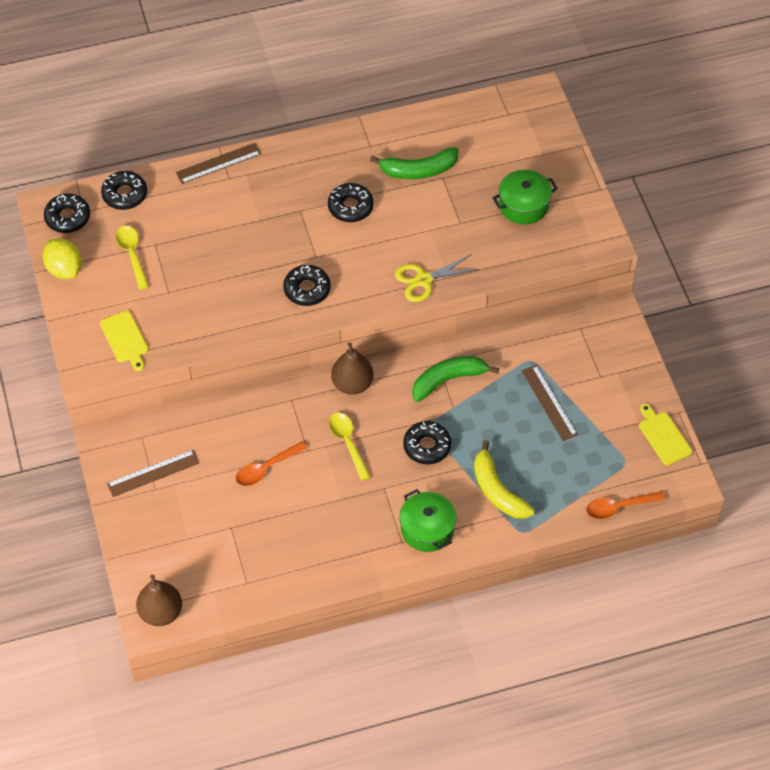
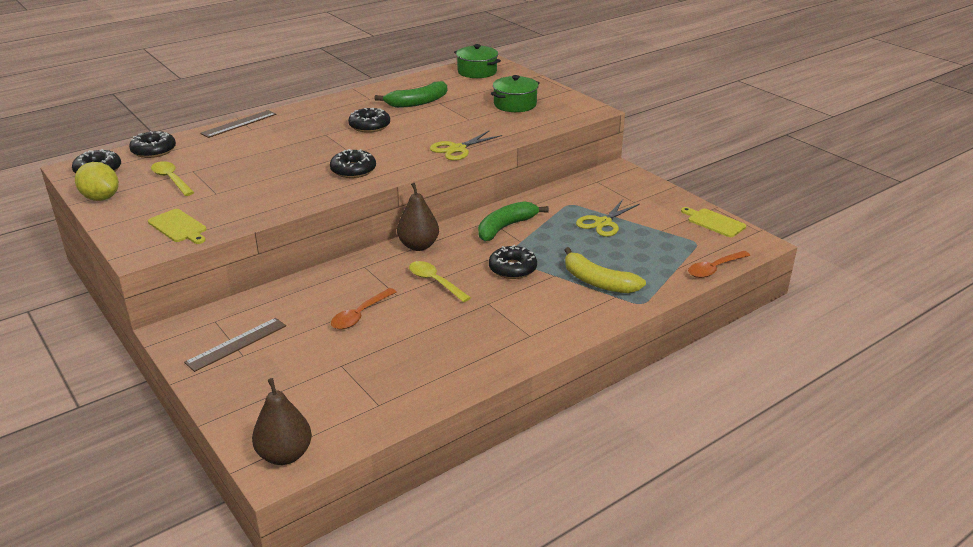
camera: 20 degrees left, 25 degrees down
(427, 529) = (549, 321): green pot -> green pot (477, 72)
(549, 402) = (603, 223): brown ruler -> yellow scissors

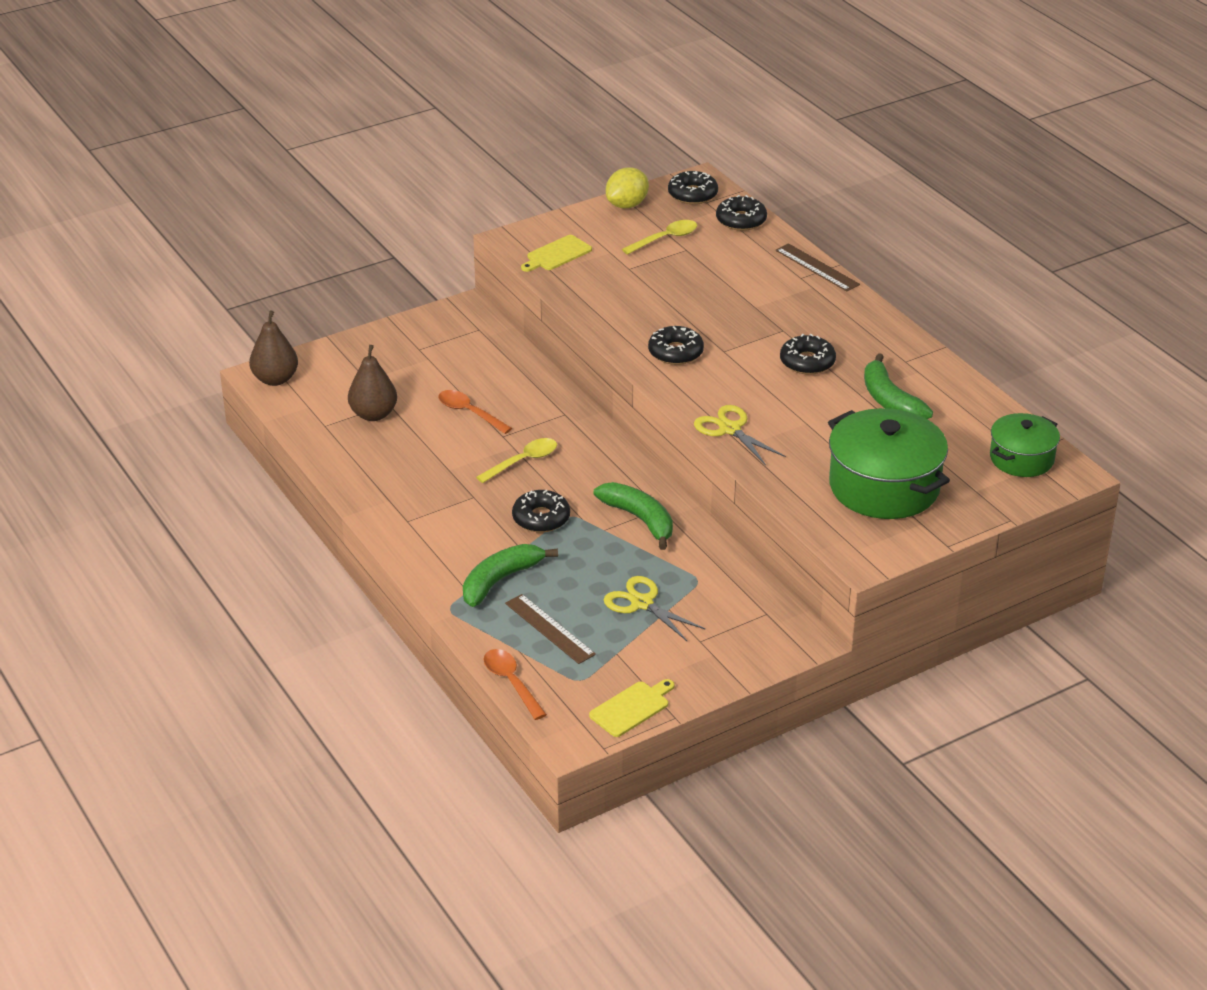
camera: 95 degrees right, 5 degrees up
(236, 344) = (437, 344): brown ruler -> brown ruler (550, 629)
(418, 246) = (603, 451): brown pear -> brown pear (373, 414)
(515, 104) = (884, 487): green pot -> green pot, size x1.70
(598, 282) = (500, 580): yellow banana -> green banana

